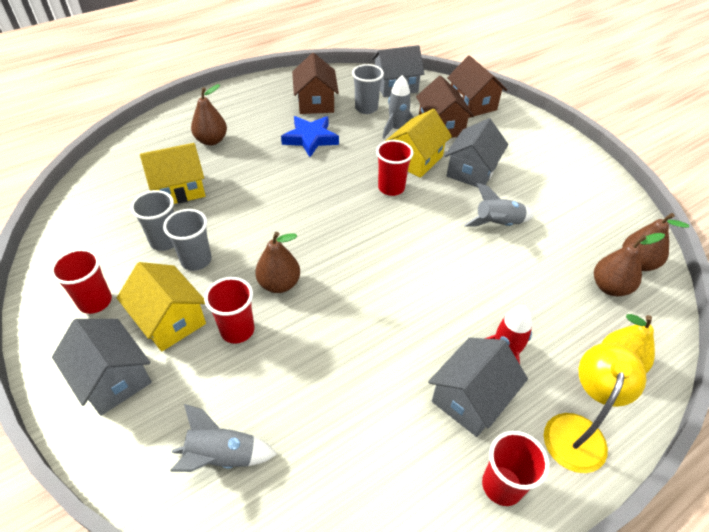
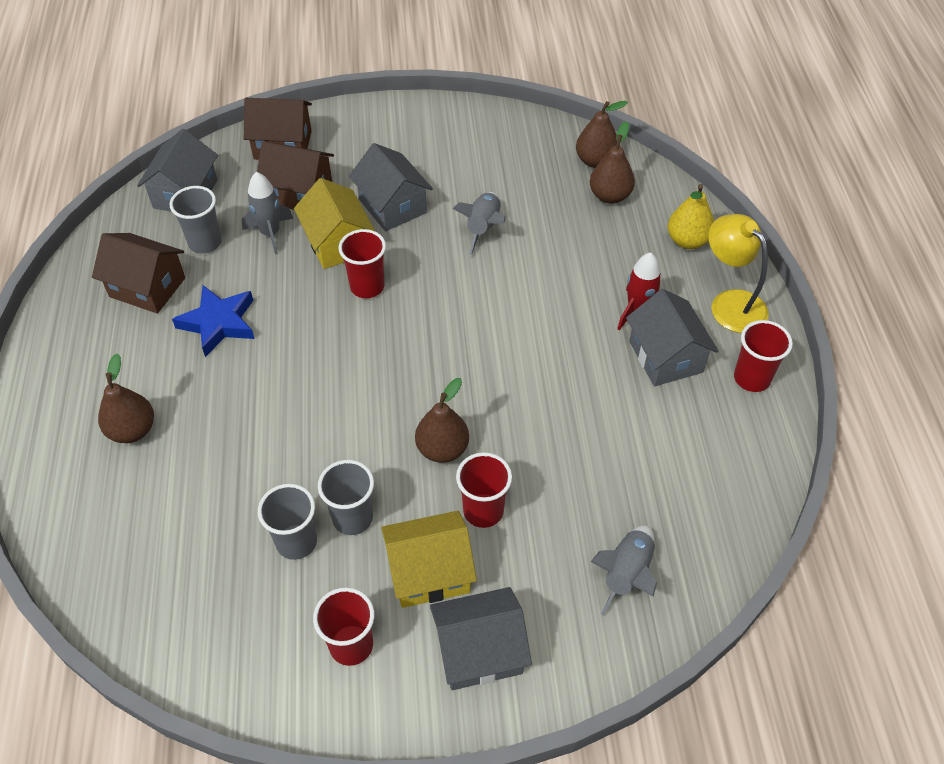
camera: 60 degrees left, 5 degrees up
(179, 189) = (207, 498): yellow house -> none

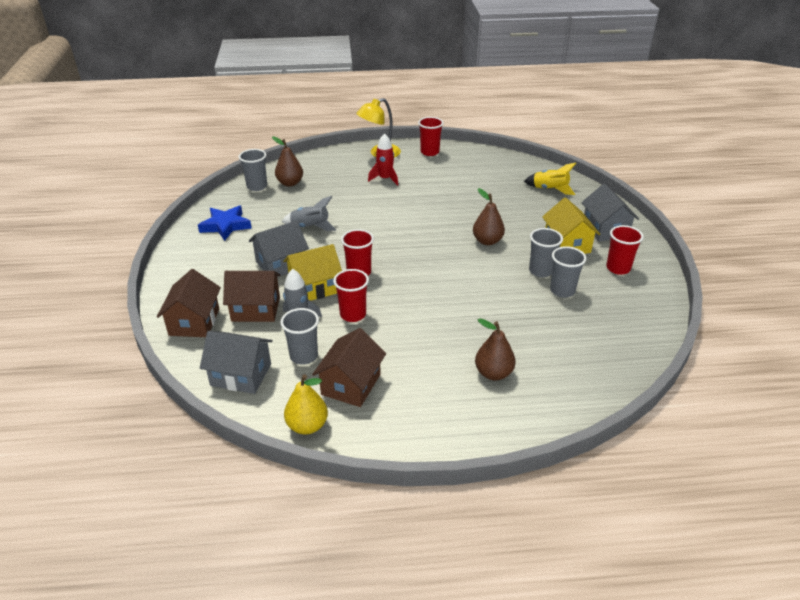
camera: 90 degrees left, 15 degrees down
(219, 323) = (390, 339): blue star -> blue star (226, 225)
(299, 193) = (256, 309): brown house -> brown house turned 75 degrees clockwise
(483, 511) = (525, 228): red cup -> red cup (353, 314)
(595, 161) = (257, 186): brown pear -> grey cup
(627, 573) = (550, 189): grey rocket -> yellow rocket
(665, 356) = (416, 173): grey house -> none
(687, 241) = (332, 162): yellow pear -> yellow pear (307, 426)

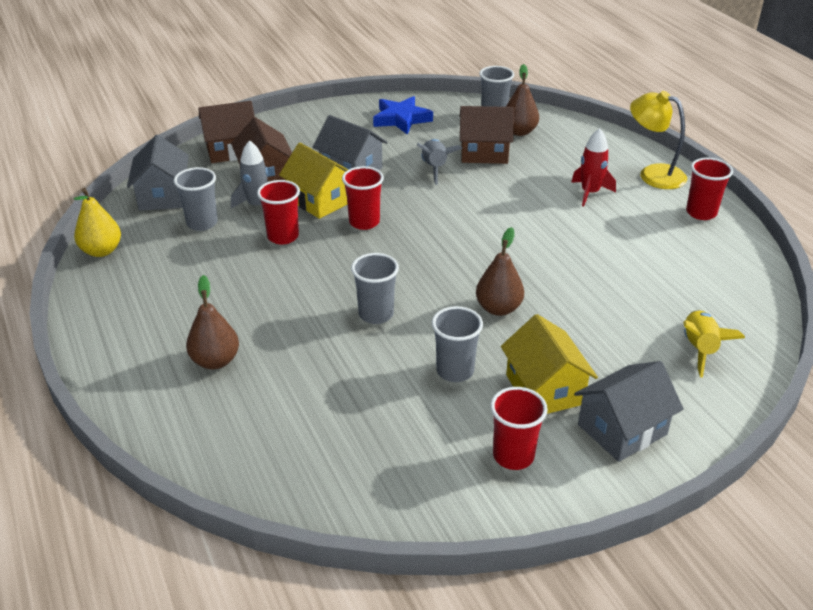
camera: 70 degrees right, 0 degrees up
(351, 384) = (167, 262): brown house -> brown house (484, 152)
(562, 291) = (417, 399): grey cup -> grey cup (376, 314)
(567, 244) = (544, 389): yellow house -> yellow house turned 75 degrees counterclockwise

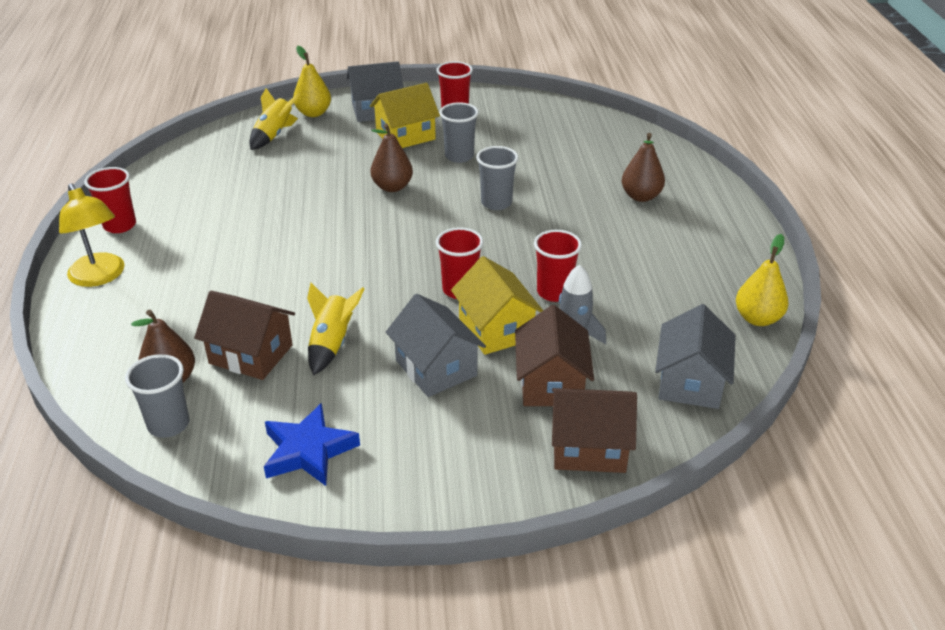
camera: 160 degrees left, 0 degrees up
(202, 223) = (642, 329): grey cup -> none
(434, 168) = (332, 344): grey rocket -> yellow rocket
(544, 389) = (405, 136): yellow house -> yellow house turned 60 degrees clockwise
(590, 193) = (195, 270): red rocket -> none
(697, 401) = (313, 113): none -> yellow pear

